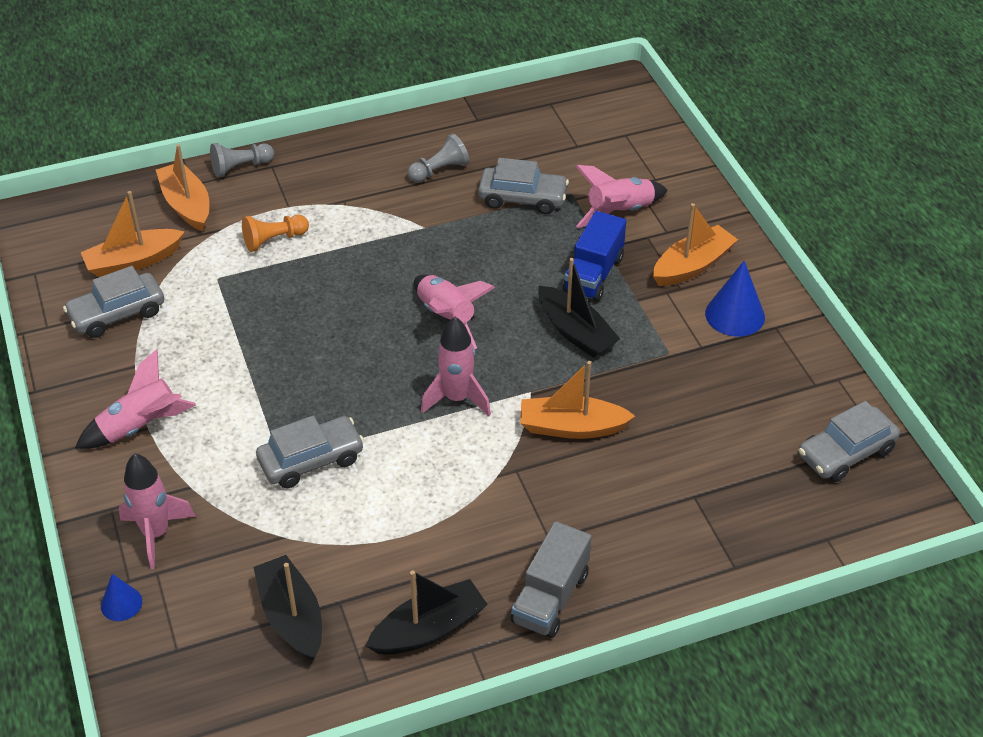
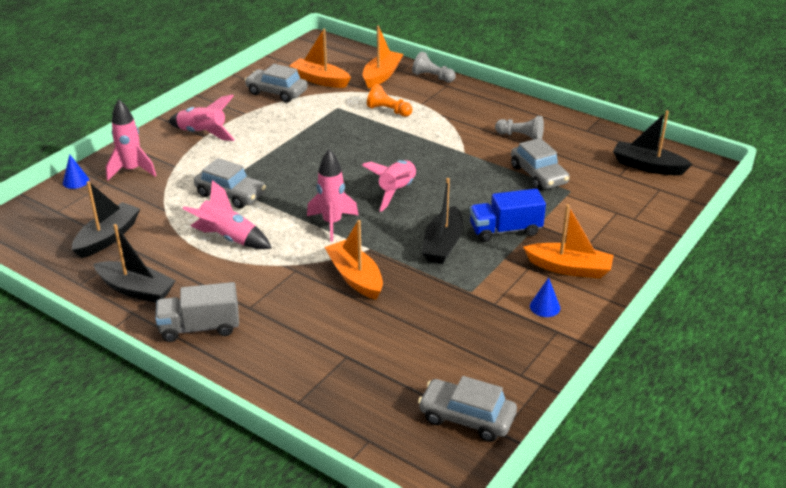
camera: 55 degrees right, 10 degrees down
(582, 119) = (648, 166): none -> black boat
(619, 212) = (579, 217): pink rocket -> pink rocket (228, 238)
(735, 315) = (545, 307): blue cone -> blue cone, size x0.59

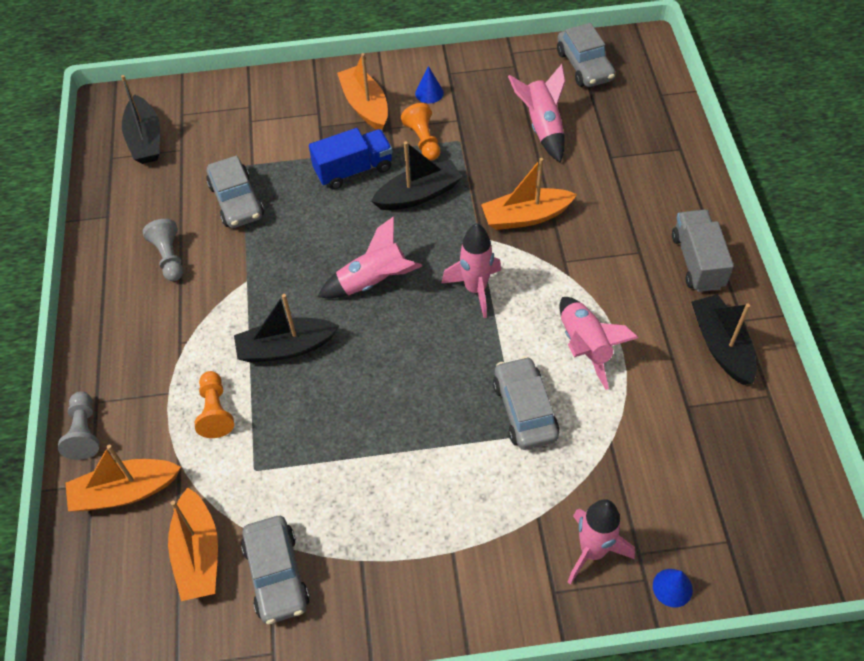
camera: 130 degrees left, 20 degrees up
(108, 237) = (700, 444): black boat -> black boat (286, 347)
(200, 327) = (697, 261): grey truck -> grey truck turned 135 degrees counterclockwise
(203, 133) = (450, 558): pink rocket -> pink rocket (542, 127)
(355, 277) = (526, 216): orange boat -> orange boat turned 60 degrees clockwise
(494, 275) = (423, 140): none -> orange pawn
(505, 230) = (353, 170): blue truck -> blue truck turned 60 degrees counterclockwise
(538, 175) = (236, 201): grey car -> grey car turned 135 degrees clockwise

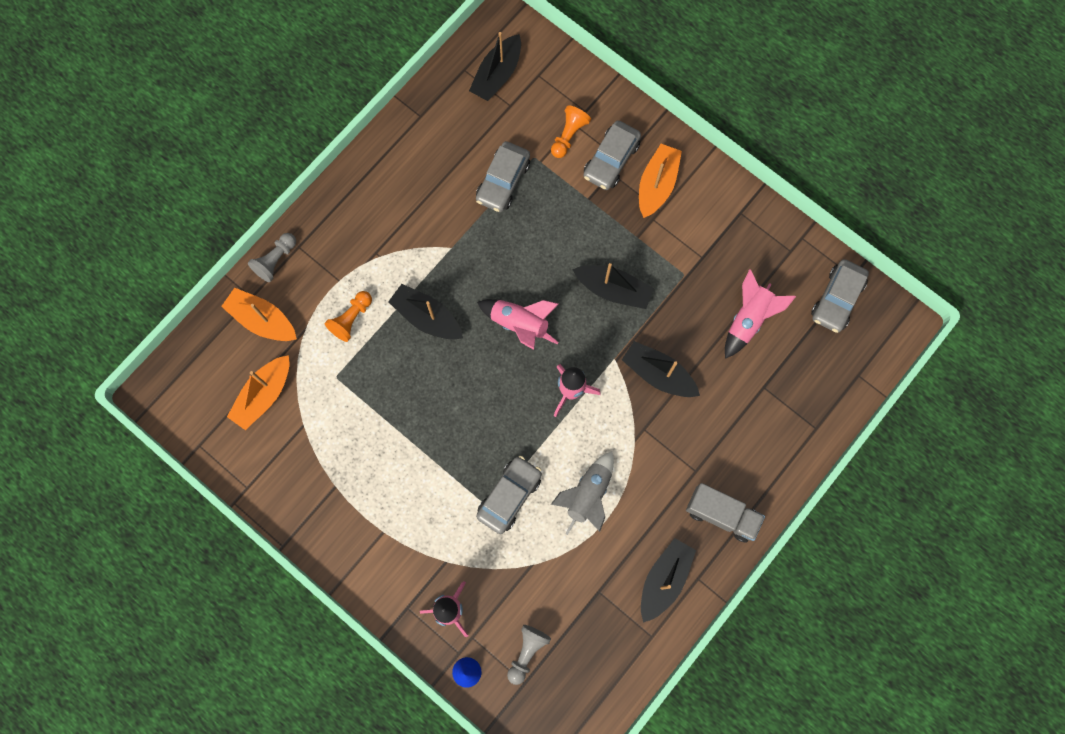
camera: 45 degrees right, 20 degrees up
(169, 257) = (425, 185): grey pawn -> grey pawn (527, 652)
(276, 574) = (288, 448): grey car -> grey car (611, 160)
(353, 170) = (595, 229): blue truck -> none
(423, 140) = (662, 251): orange pawn -> orange pawn (568, 136)
(429, 93) = (708, 216): blue cone -> none
(526, 216) = (658, 374): orange boat -> black boat
(585, 346) = (587, 495): pink rocket -> grey rocket
(697, 261) = (721, 514): grey truck -> grey truck turned 75 degrees clockwise

